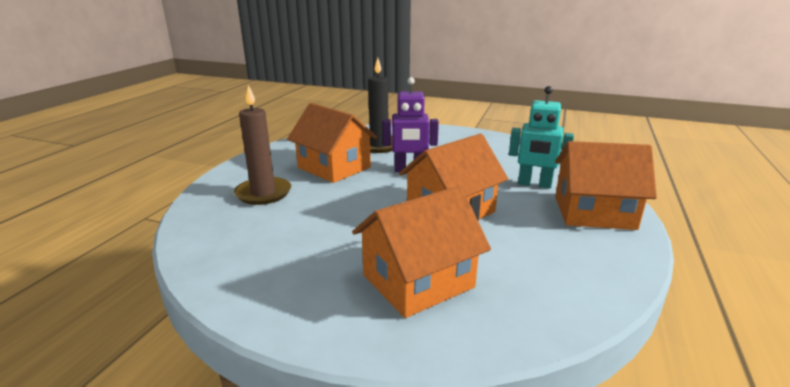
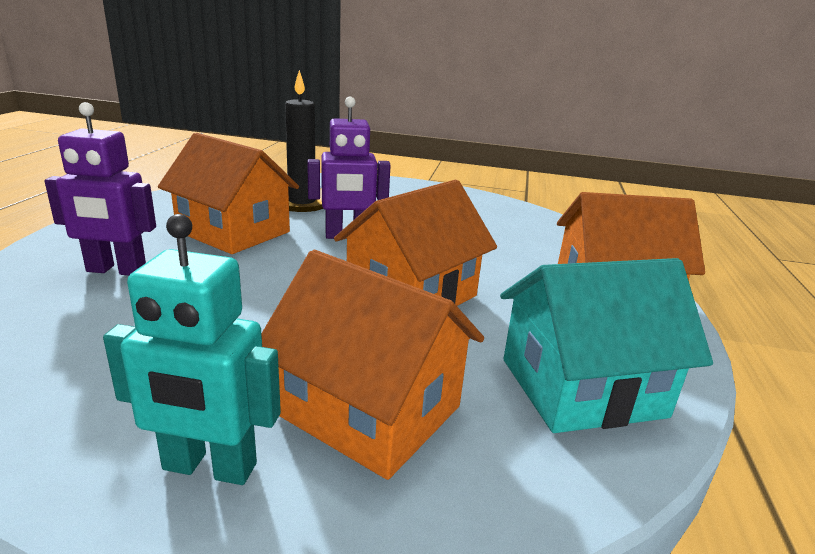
camera: 10 degrees left, 0 degrees up
(263, 193) = (116, 270): brown candle -> purple robot
(418, 281) = (370, 410): orange house -> orange house turned 75 degrees clockwise
(534, 184) = (524, 256): turquoise robot -> turquoise robot (209, 467)
(558, 273) = (581, 387): none -> turquoise house

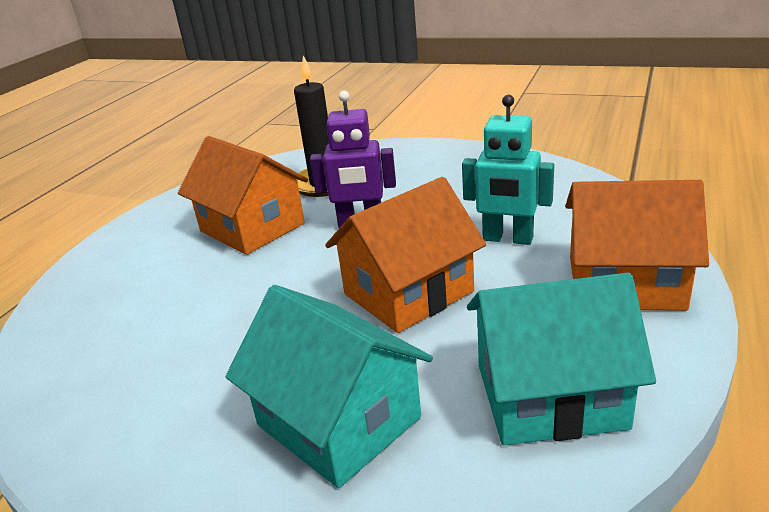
camera: 15 degrees right, 5 degrees up
(116, 270) = (145, 280): purple robot -> none
(209, 467) = (197, 474): turquoise robot -> turquoise robot (507, 239)
(370, 410) = (338, 421): orange house -> turquoise house

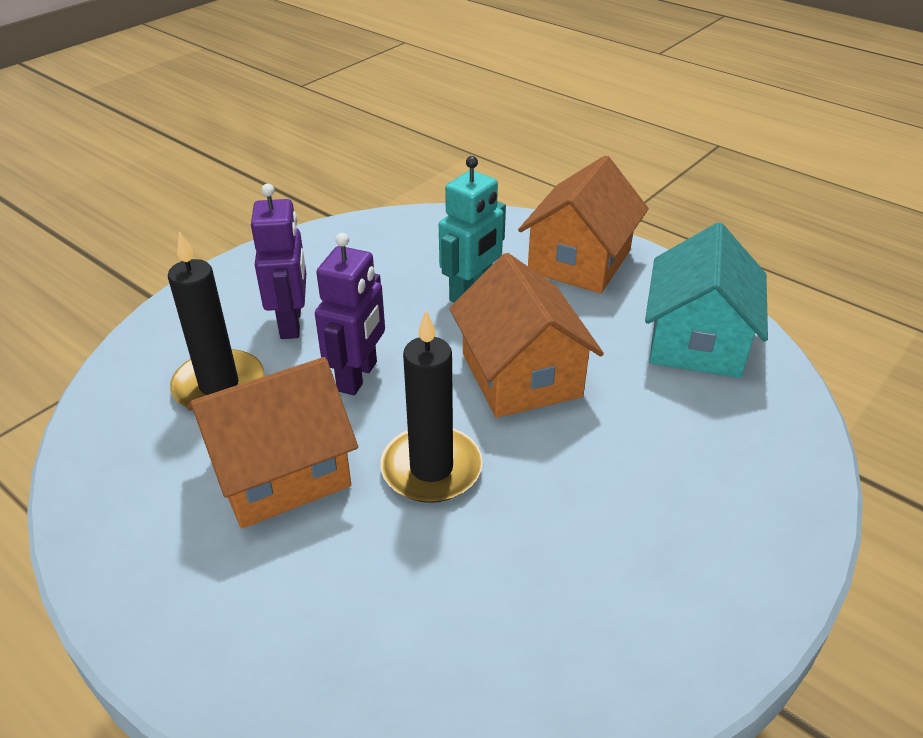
camera: 75 degrees left, 10 degrees up
(274, 281) = (431, 468): none -> black candle
(338, 421) = (687, 459): turquoise house -> none
(404, 184) = (291, 323): none -> purple robot

